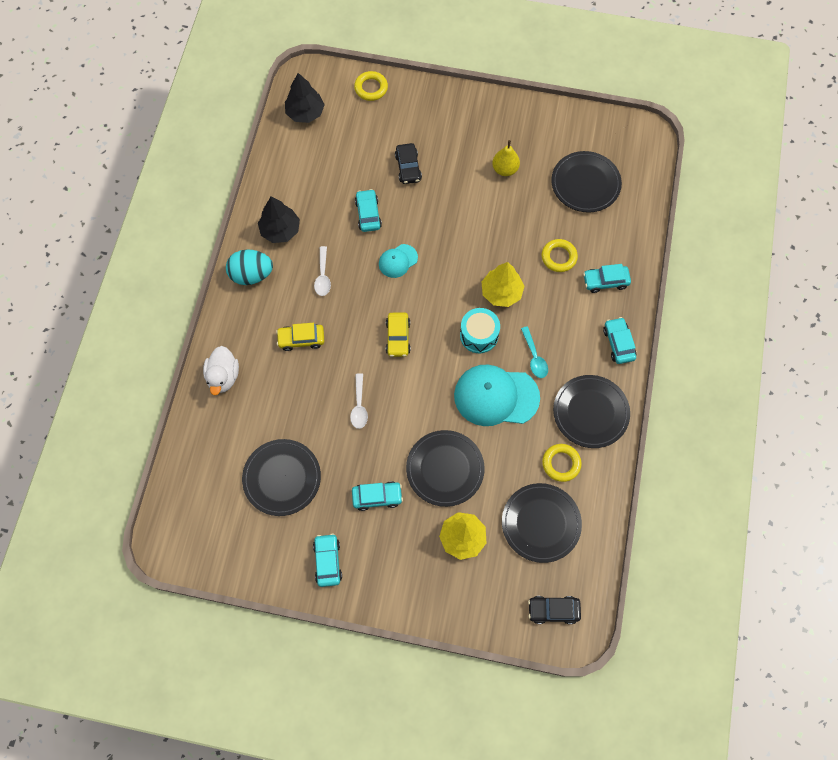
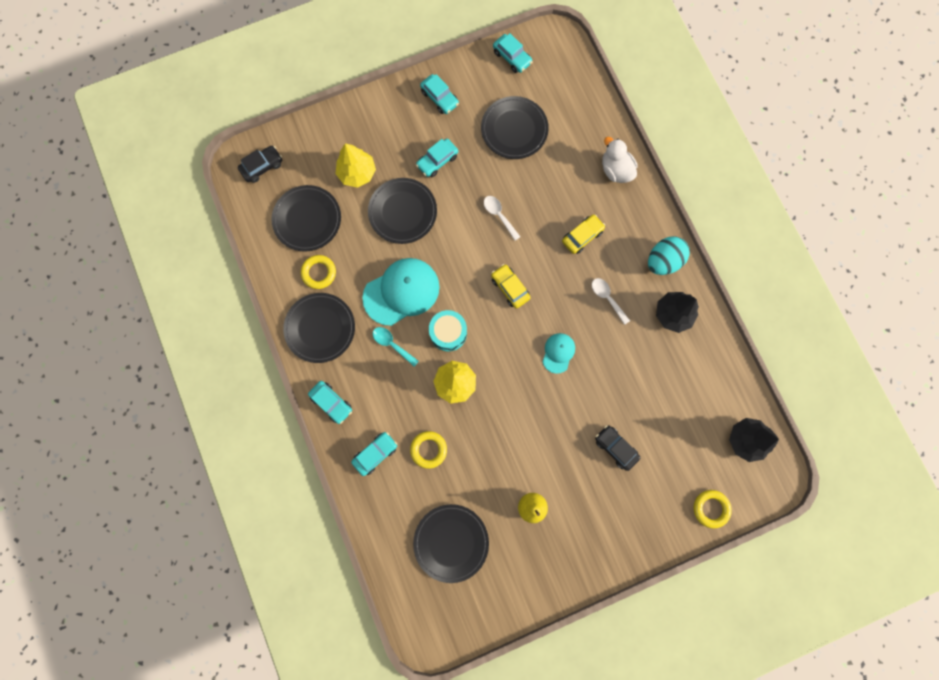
camera: 145 degrees right, 10 degrees up
(368, 214) = (614, 378): turquoise car -> turquoise car (512, 57)

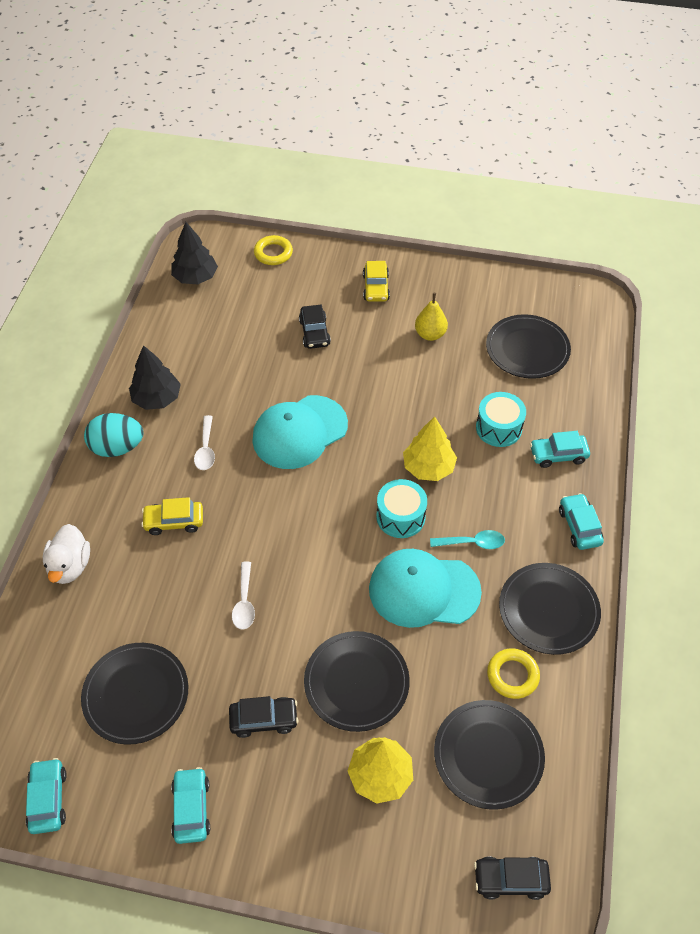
camera: 145 degrees left, 25 degrees down
(392, 344) = (472, 543): turquoise spoon -> turquoise spoon turned 75 degrees counterclockwise
(428, 449) = (498, 428): yellow ring -> turquoise drum
(437, 161) = (264, 720): turquoise car -> black car
(510, 288) = (297, 519): yellow car -> yellow car (376, 287)
(558, 353) = (299, 432): turquoise cap -> turquoise cap, size x1.96

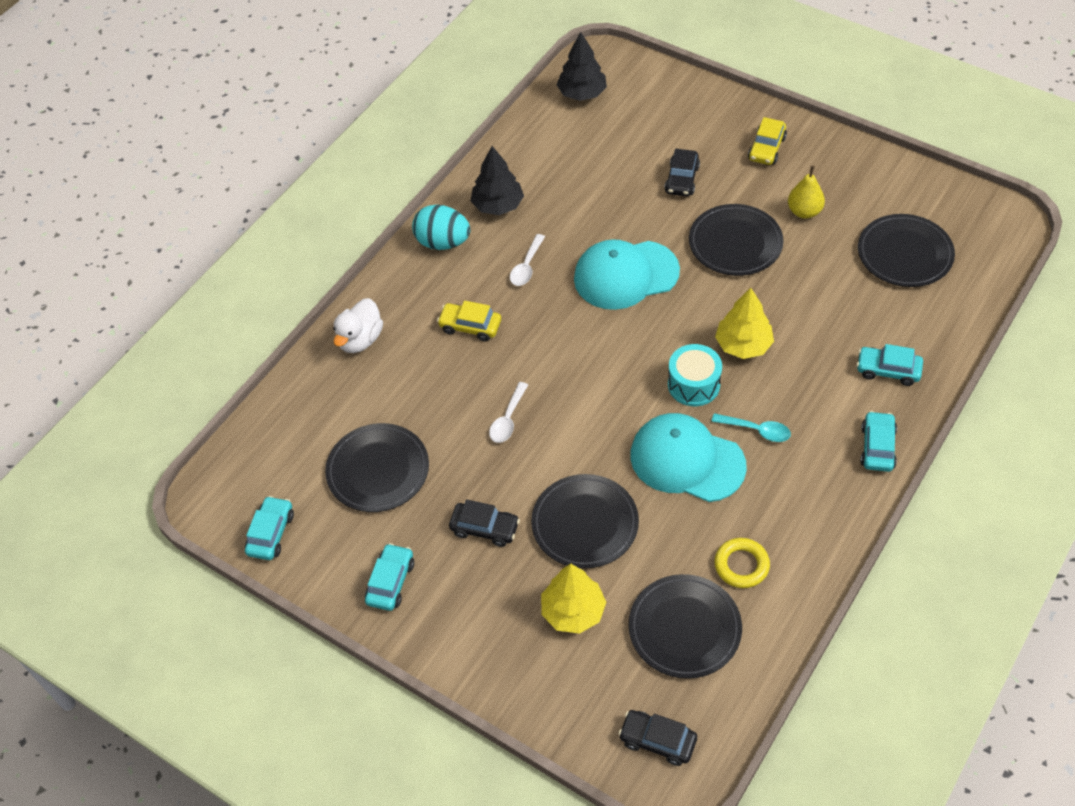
camera: 25 degrees right, 0 degrees up
(273, 253) = (672, 87): yellow ring -> none
(498, 428) = (835, 326): turquoise drum -> none
(548, 610) = (806, 517): black plate -> black plate (735, 243)

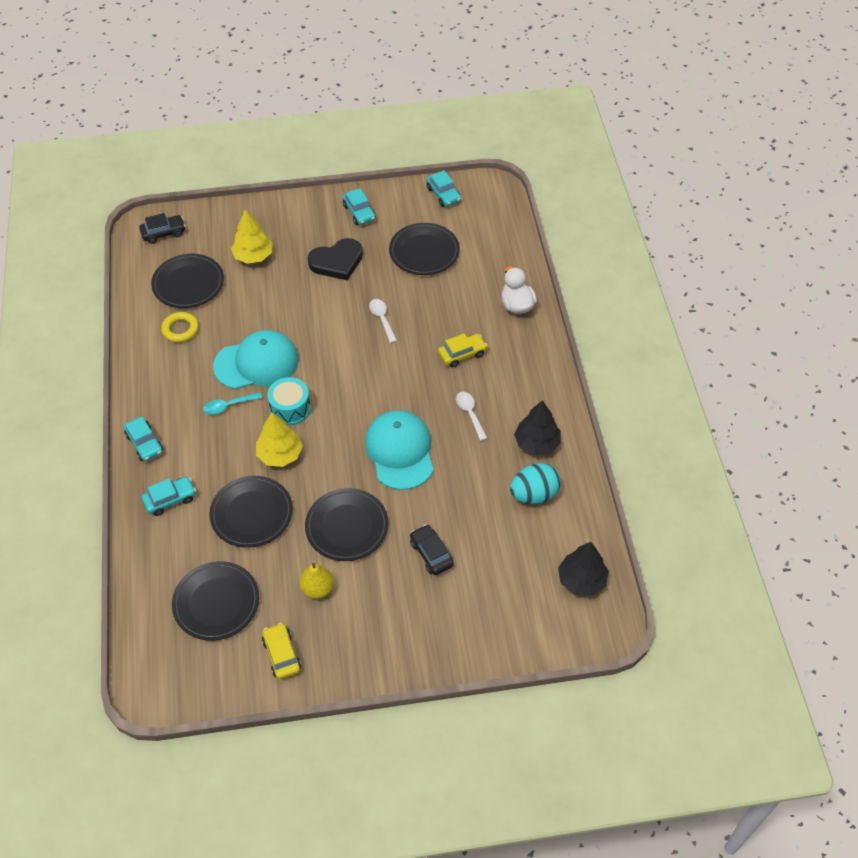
camera: 135 degrees right, 0 degrees up
(443, 242) = (541, 393): turquoise egg -> turquoise egg (534, 494)
(485, 528) = (337, 262): black car -> black heart
(585, 523) = (285, 296): black plate -> black plate (251, 513)
(626, 275) = (400, 451): turquoise cap -> turquoise cap turned 45 degrees counterclockwise
(766, 148) = (392, 629): yellow car -> yellow car (282, 655)

